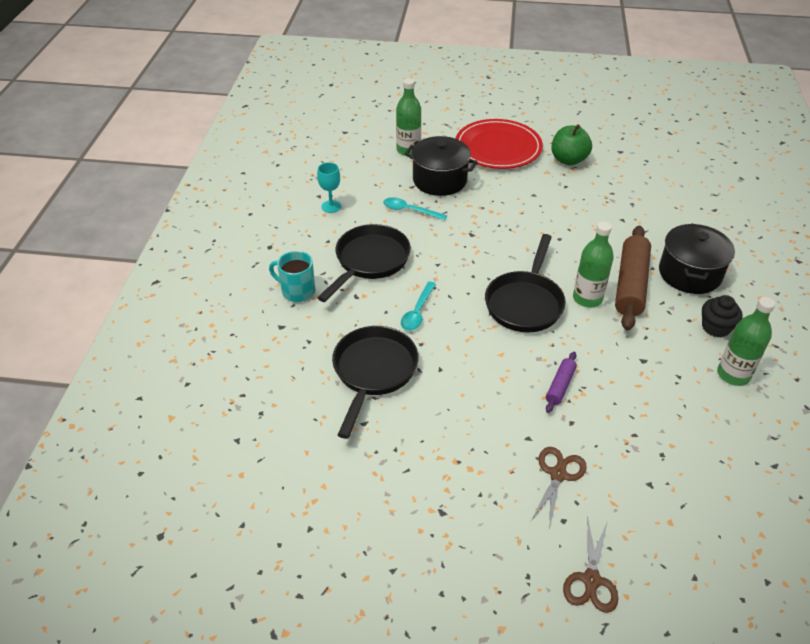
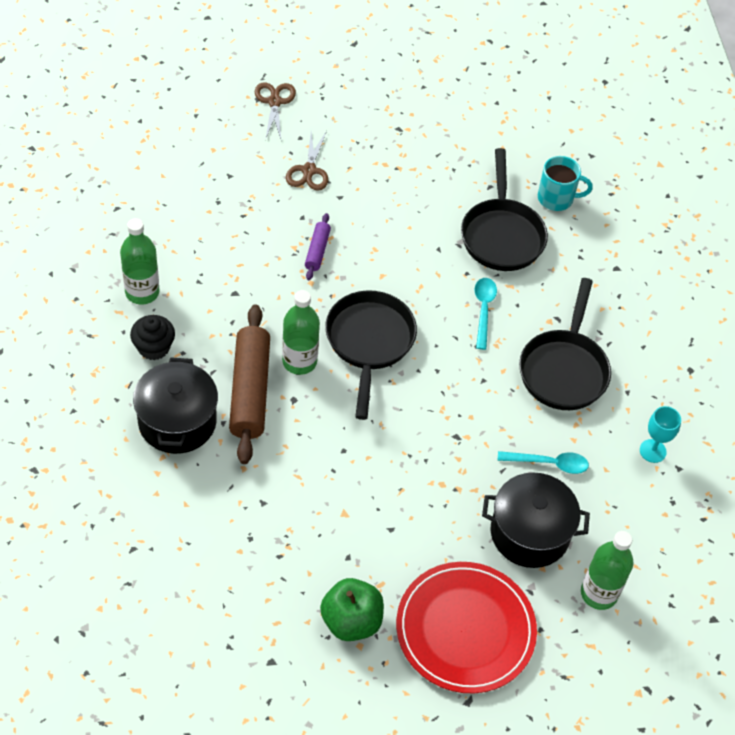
camera: 160 degrees right, 10 degrees up
(297, 291) = (624, 313): turquoise mug -> turquoise mug (556, 198)

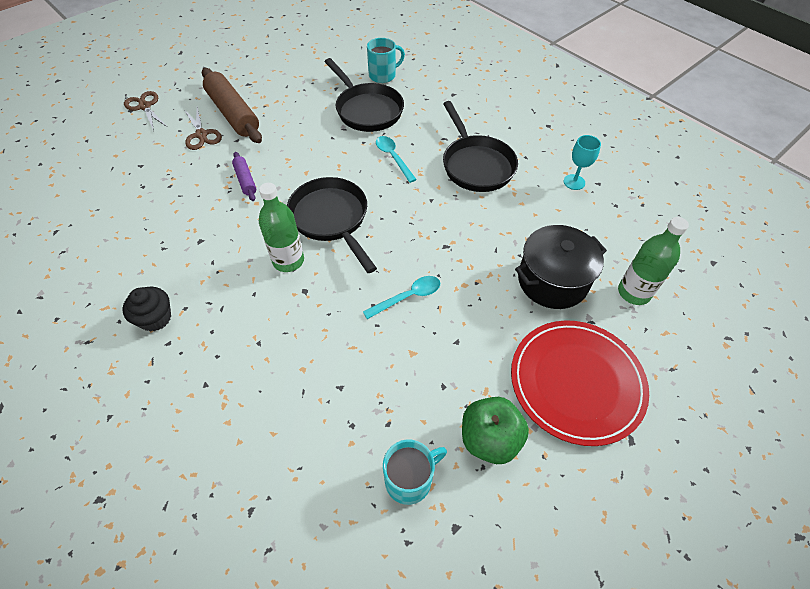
camera: 30 degrees left, 0 degrees up
(142, 292) = (117, 281): green bottle -> none
(177, 421) = (217, 366): black pot -> none
(249, 391) = (263, 305): brown rolling pin -> brown rolling pin (233, 114)
(264, 607) = (409, 479): none -> turquoise mug
(549, 463) = (521, 227): turquoise spoon -> turquoise spoon (408, 297)

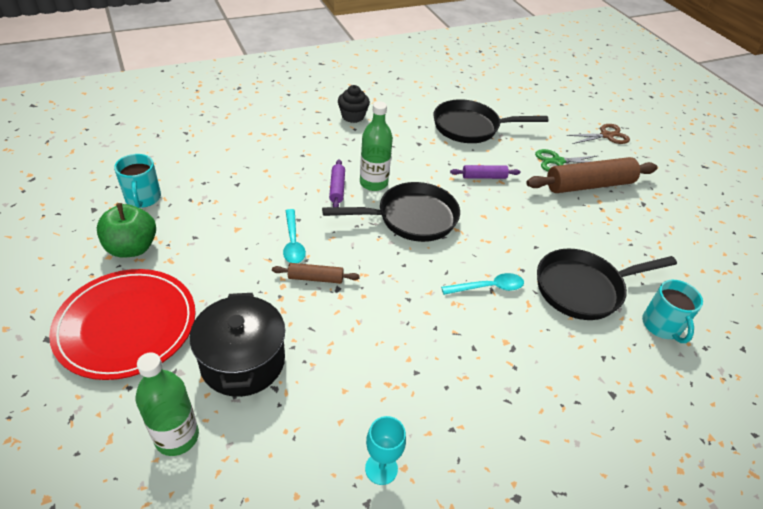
camera: 105 degrees right, 10 degrees down
(201, 135) = (557, 161): brown scissors -> green scissors
(309, 289) = (337, 188): none -> purple rolling pin
(442, 264) = (315, 278): none -> brown rolling pin
(476, 165) = (452, 363): black pan -> black pan (470, 127)

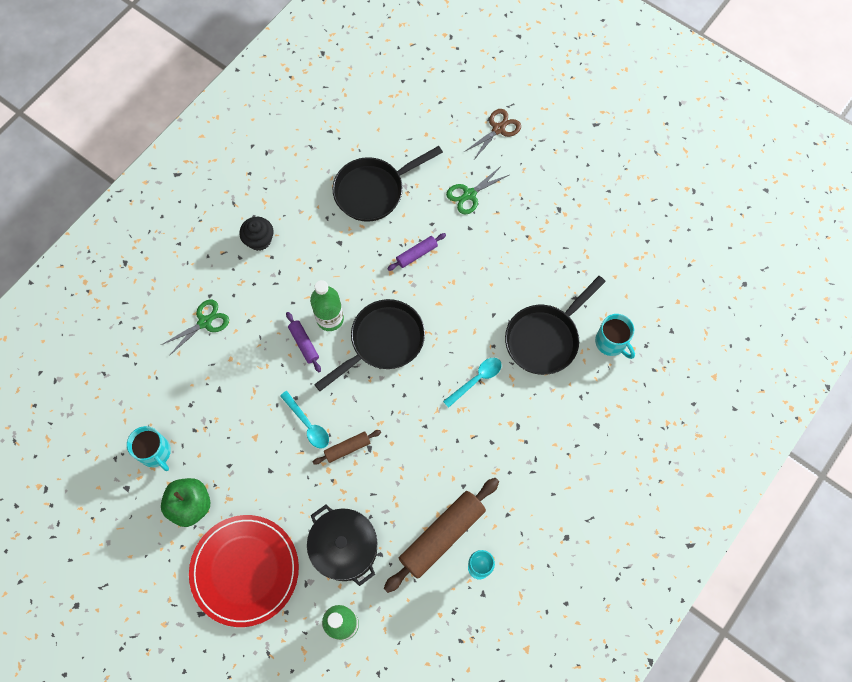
camera: 25 degrees left, 25 degrees up
(266, 141) = (204, 322): none -> green scissors
(588, 185) = (507, 211): brown rolling pin -> brown rolling pin (442, 535)

